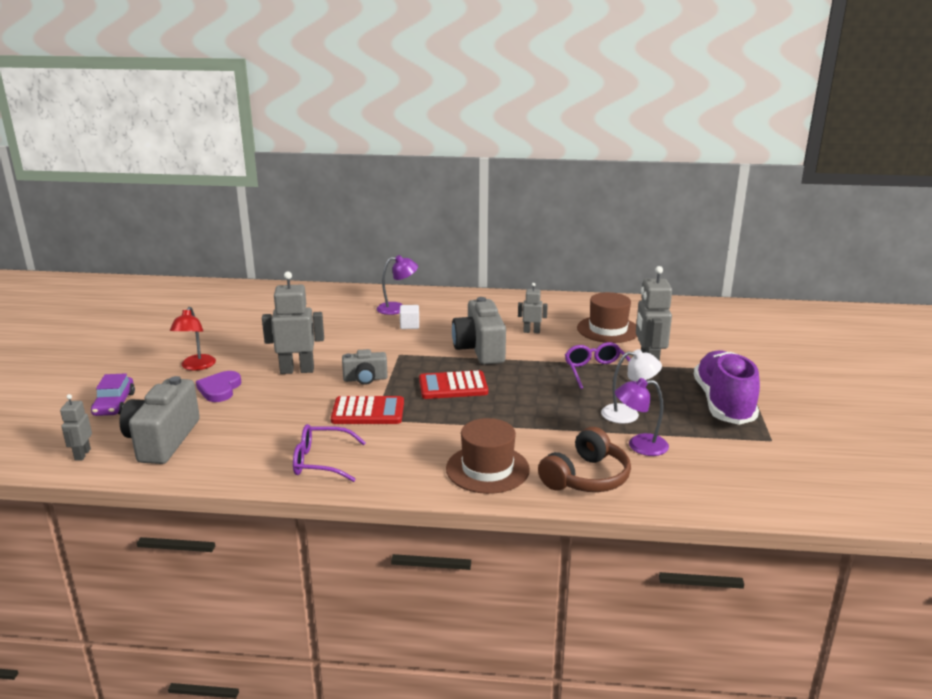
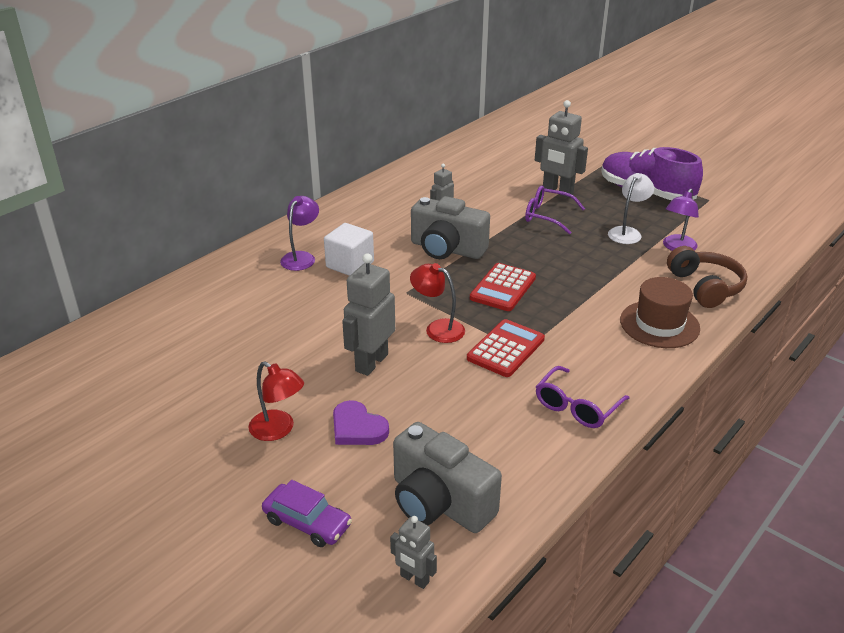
camera: 55 degrees left, 10 degrees up
(365, 379) = (437, 328): grey camera -> red lamp
(409, 325) = (350, 265): white cube -> white cube, size x1.66
(608, 329) = (480, 181): brown hat -> none

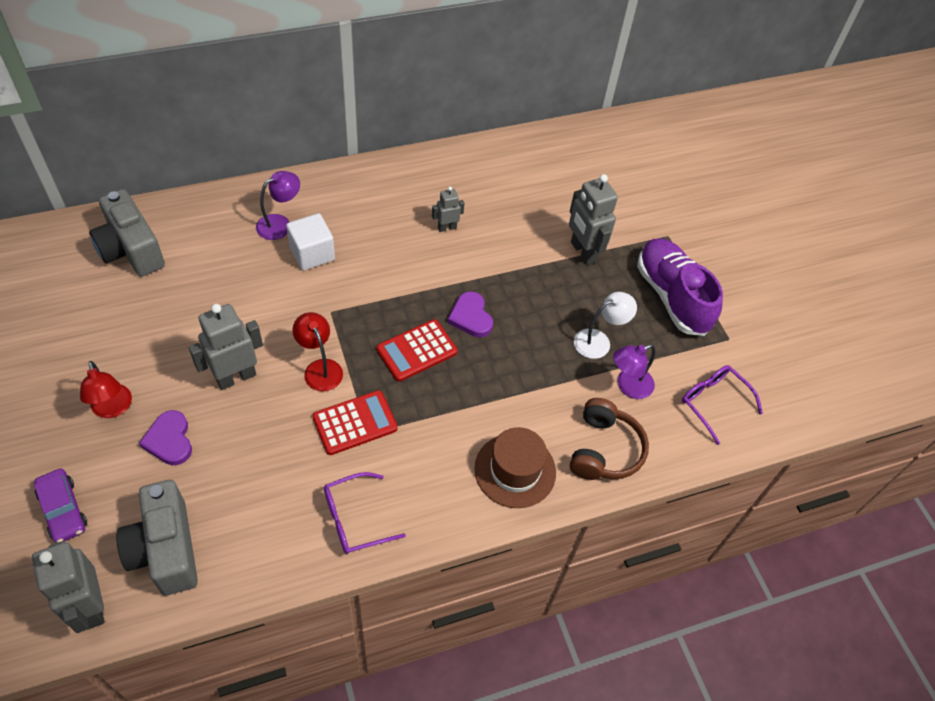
camera: 25 degrees right, 20 degrees up
(414, 579) = (90, 606): grey robot -> grey robot, size x1.82
(447, 249) = (410, 277): grey camera -> grey camera (131, 250)
(520, 254) = (471, 317): none -> purple heart
(547, 216) = (541, 280): purple glasses -> purple glasses (713, 402)

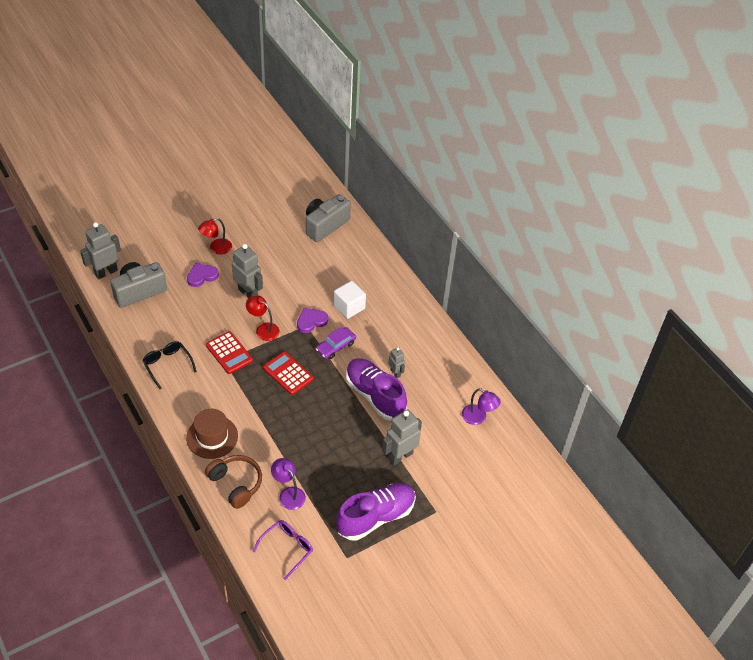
camera: 80 degrees right, 5 degrees down
(63, 510) = (155, 247): purple car -> purple car (335, 346)
(280, 224) = (368, 286): purple lamp -> purple lamp (478, 418)
(320, 368) = (263, 329): red lamp -> red lamp turned 105 degrees counterclockwise
(354, 519) = (167, 365): purple glasses -> black glasses
(471, 317) = (322, 397): purple heart -> purple heart (311, 321)
(480, 257) = (375, 396): none -> purple shoe
(599, 341) = (322, 473): white lamp -> none
(604, 450) = (236, 484): brown headphones -> brown headphones turned 135 degrees counterclockwise

